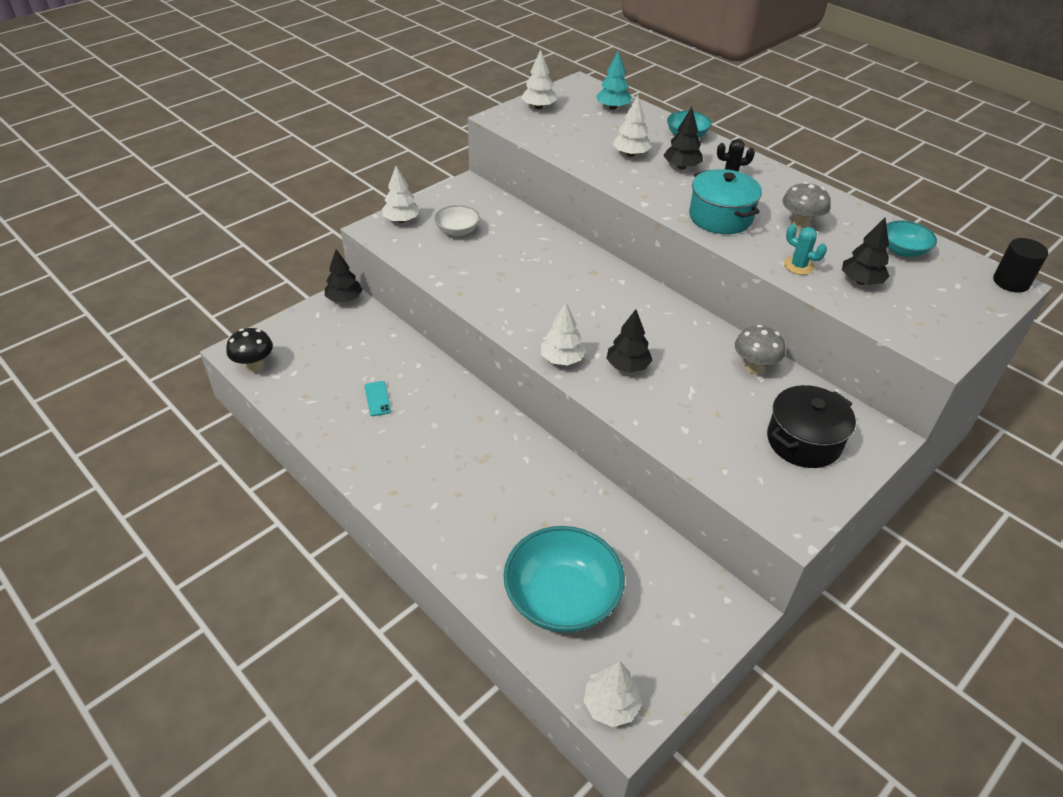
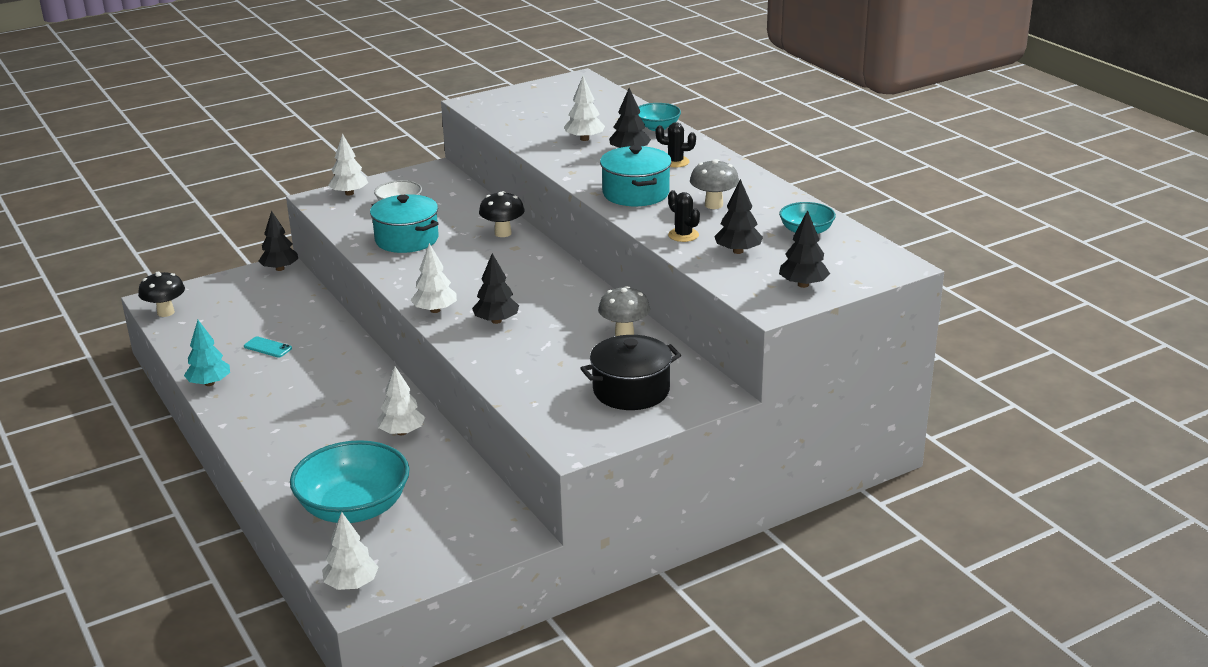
camera: 15 degrees right, 15 degrees down
(377, 398) = (267, 347): turquoise phone -> turquoise phone turned 60 degrees counterclockwise
(486, 272) = (407, 239): none -> turquoise pot
(538, 107) = (519, 96): white tree -> white tree (402, 432)
(572, 256) = (503, 233): none -> black mushroom
(612, 108) = (597, 100): turquoise tree -> turquoise tree (209, 383)
(798, 266) = (683, 235): turquoise cactus -> black cactus
(948, 318) = (803, 285): none -> black tree
(1011, 282) = (900, 264): black cylinder -> none

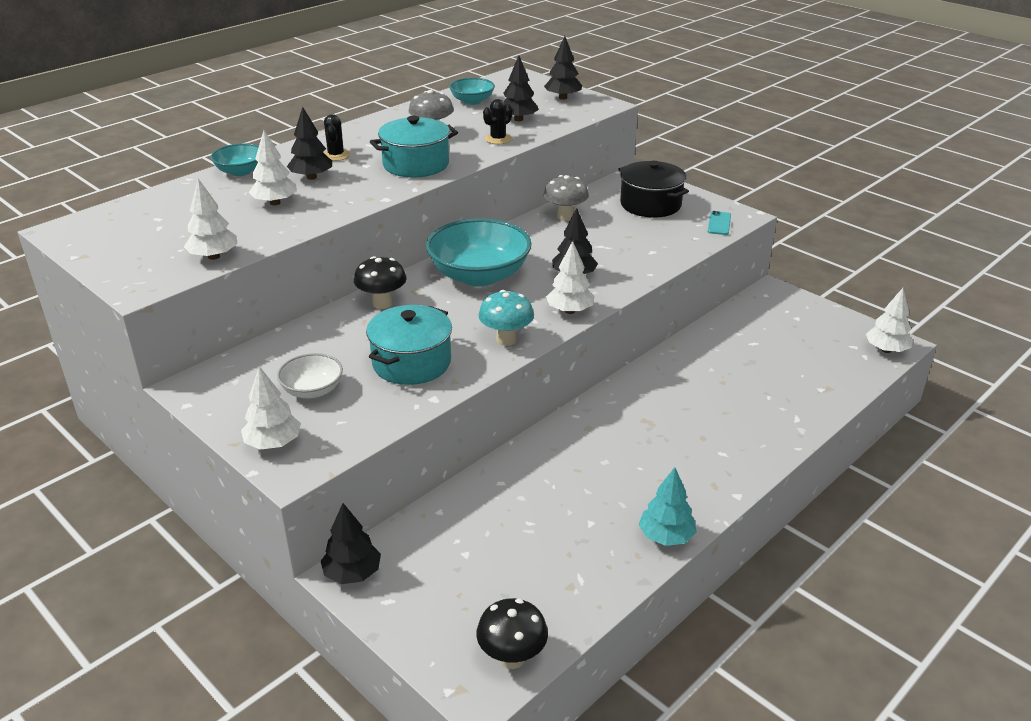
camera: 105 degrees left, 5 degrees up
(267, 347) = (567, 513): turquoise phone -> turquoise phone (719, 223)
(354, 508) = (800, 372): turquoise bowl -> turquoise bowl (479, 275)
(402, 432) = (678, 373): white tree -> white tree (214, 256)
(410, 277) = (506, 340): none -> turquoise mushroom

